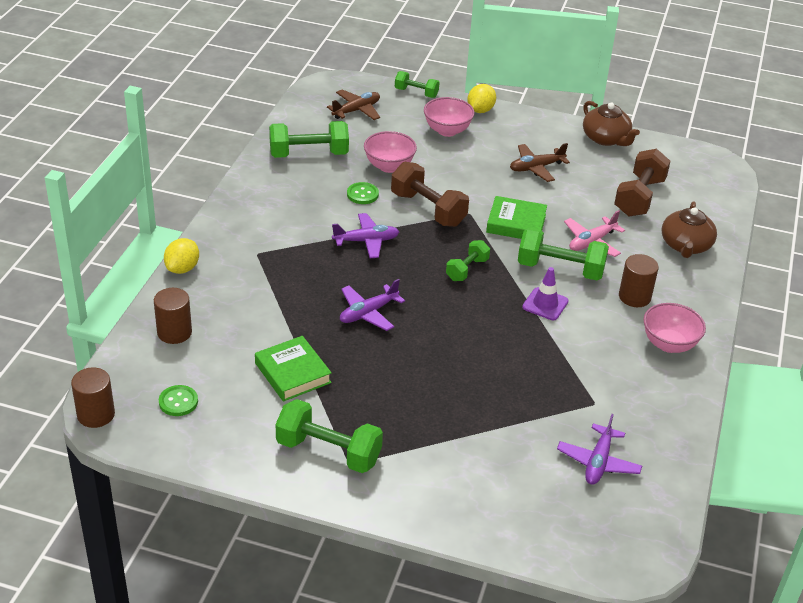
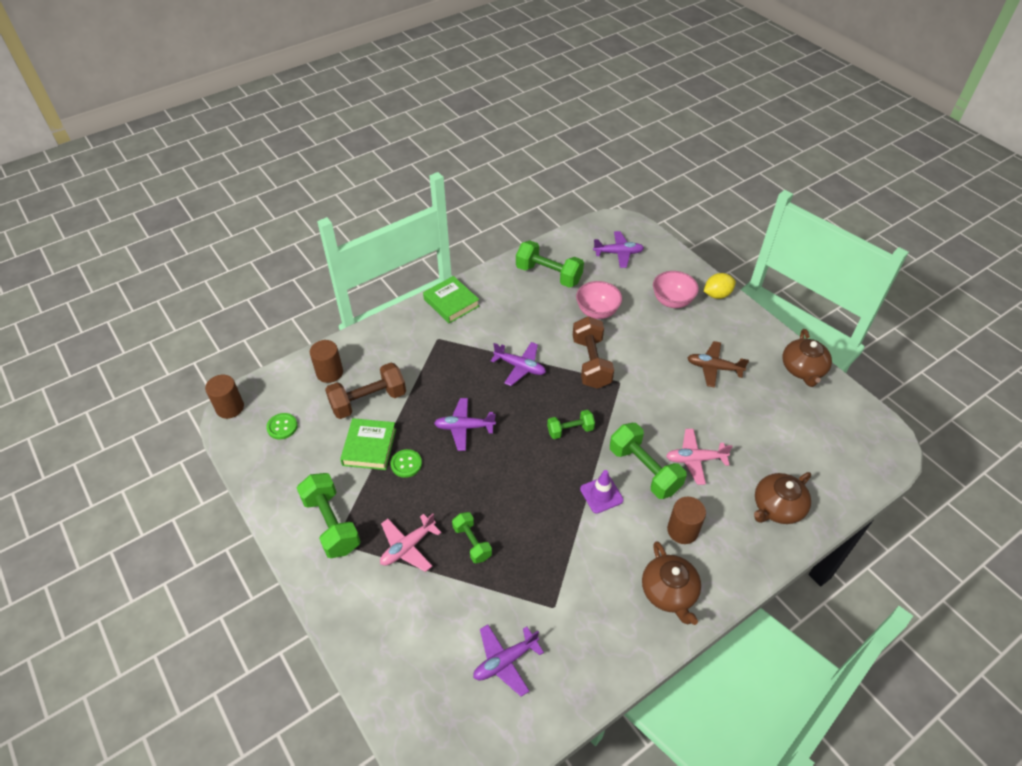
camera: 40 degrees right, 10 degrees up
(182, 268) = (380, 326): yellow lemon -> none
(356, 110) = (618, 253): brown plane -> purple plane
(362, 194) = (555, 326): green button -> green button (406, 464)
(416, 93) = (679, 257): green dumbbell -> green dumbbell (472, 542)
(422, 429) = (408, 547): none -> pink plane
(516, 223) = (648, 410): green book -> green book (451, 303)
(639, 197) = (779, 439): brown dumbbell -> brown dumbbell (368, 401)
(669, 344) = (669, 592): pink bowl -> brown teapot

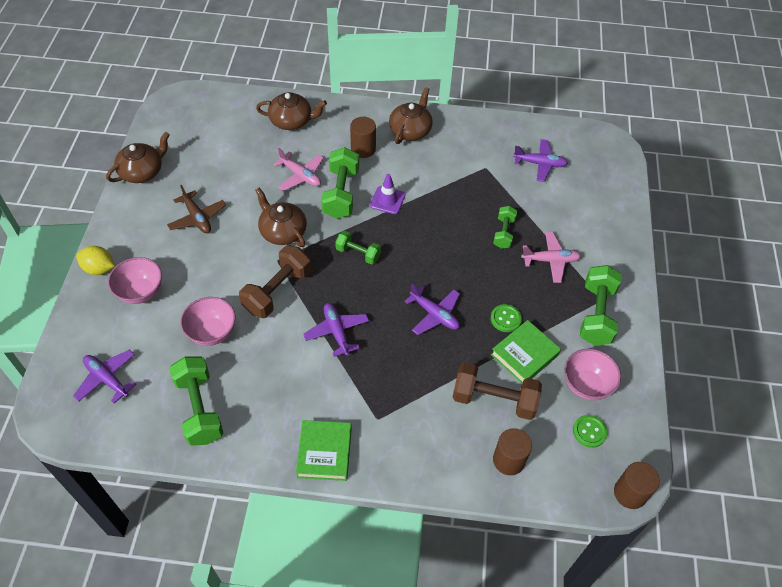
camera: 140 degrees left, 5 degrees up
(304, 458) = (586, 385): none -> pink bowl
(644, 404) = (282, 231): none -> brown teapot

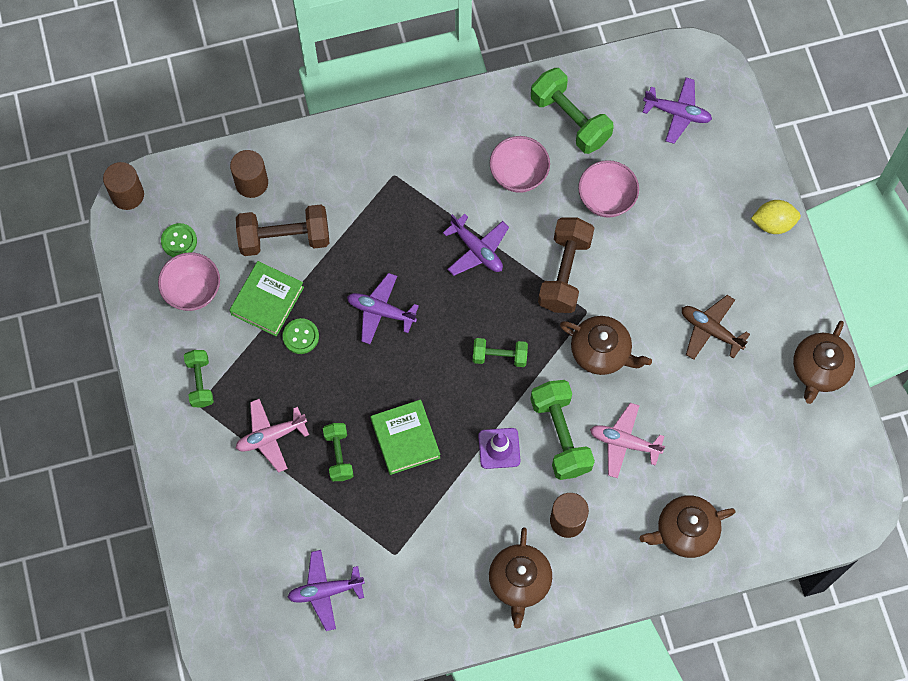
camera: 160 degrees right, 15 degrees up
(140, 292) = (709, 214): pink bowl -> pink bowl (518, 175)
(324, 452) = (429, 124): green book -> green book (405, 439)
(596, 314) = (200, 382): green dumbbell -> green dumbbell, size x0.59

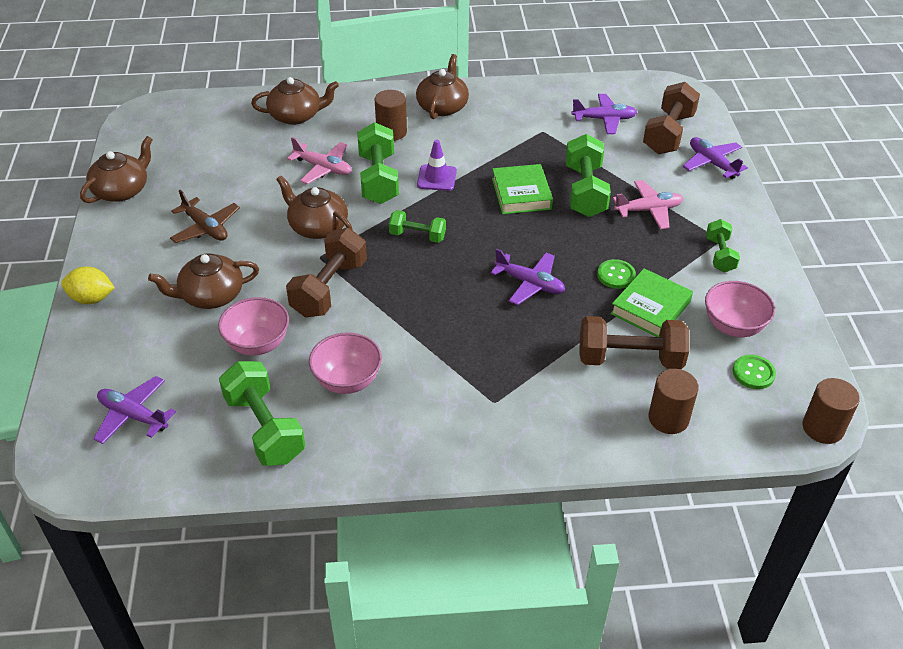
camera: 170 degrees left, 25 degrees down
(249, 576) = (668, 134): none -> brown dumbbell
(339, 455) = (585, 191): green dumbbell -> green dumbbell, size x1.70
(477, 250) = (416, 319): purple plane -> purple plane (712, 163)
(669, 245) = (211, 295): none -> brown teapot

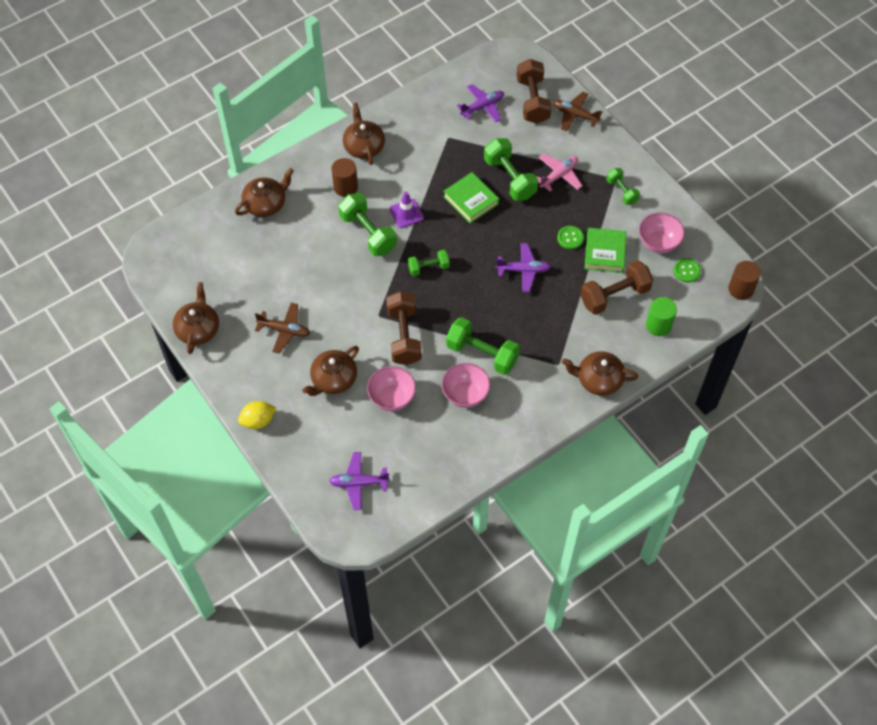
camera: 30 degrees left, 15 degrees up
(264, 428) = (442, 450): green dumbbell -> green dumbbell (482, 354)
(317, 227) = (358, 292): brown teapot -> brown teapot (598, 379)
(323, 168) = (323, 242): pink plane -> none
(668, 418) = (658, 325): brown cylinder -> green cylinder
(712, 163) = (575, 115): purple plane -> brown plane

